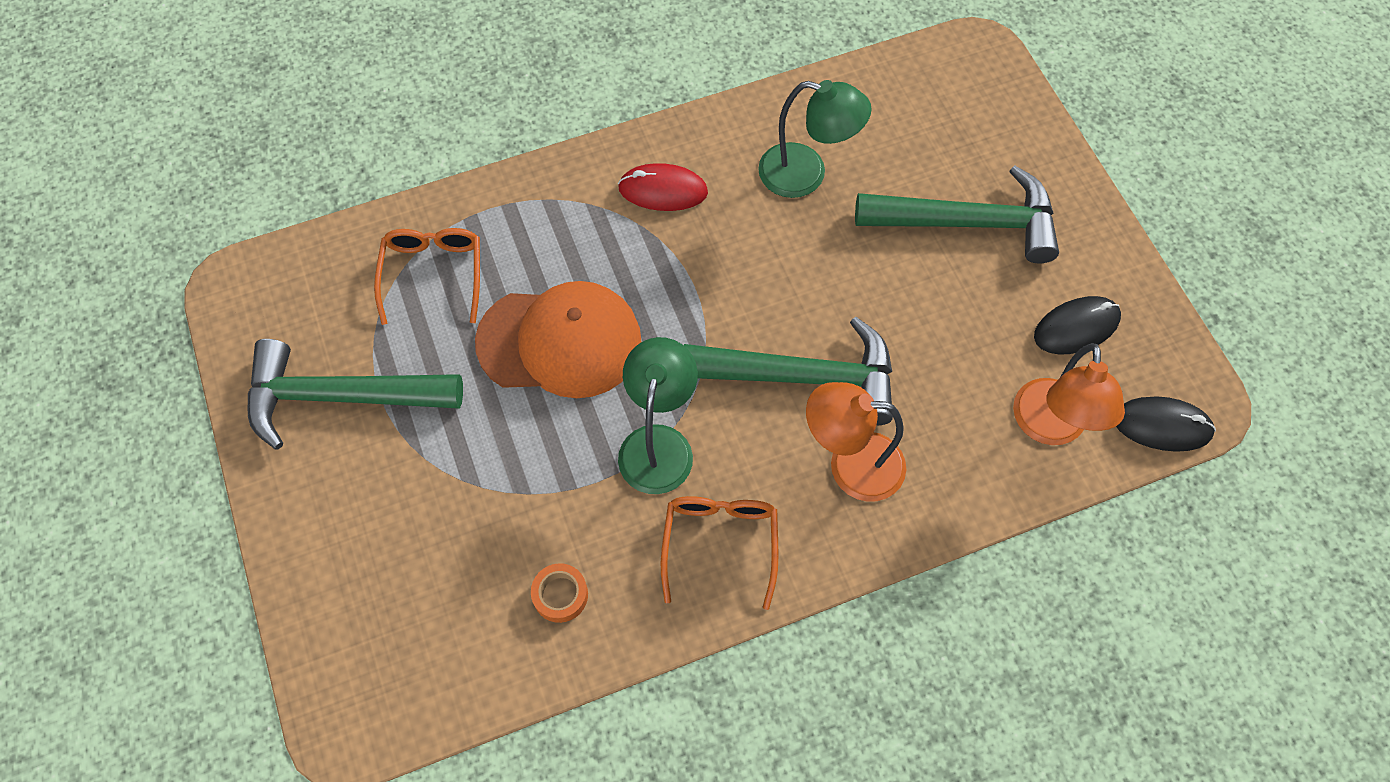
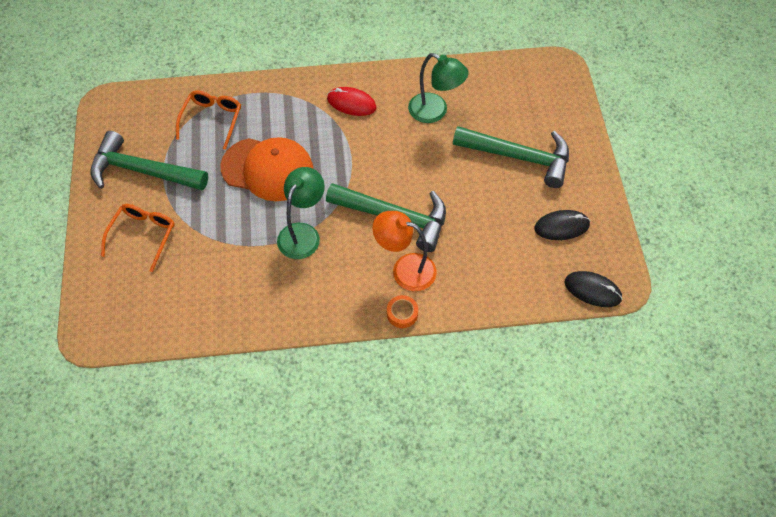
camera: 15 degrees right, 5 degrees down
(560, 595) = (223, 297): orange tape -> orange tape (402, 314)
(720, 543) = (318, 292): orange glasses -> orange glasses (143, 235)
(1050, 427) = (526, 276): orange lamp -> none

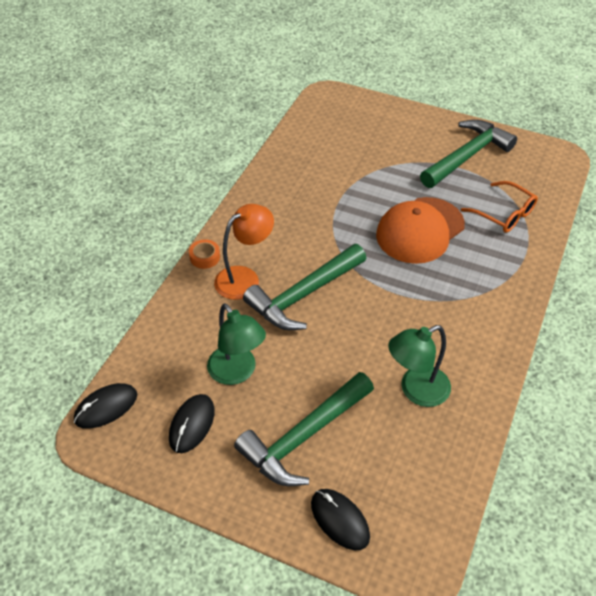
camera: 120 degrees right, 10 degrees down
(143, 235) = (398, 139): orange glasses -> none
(303, 233) = (332, 227): green lamp -> green lamp (237, 373)
(351, 103) = (469, 323): red mouse -> none
(559, 113) = (340, 520): none -> black mouse

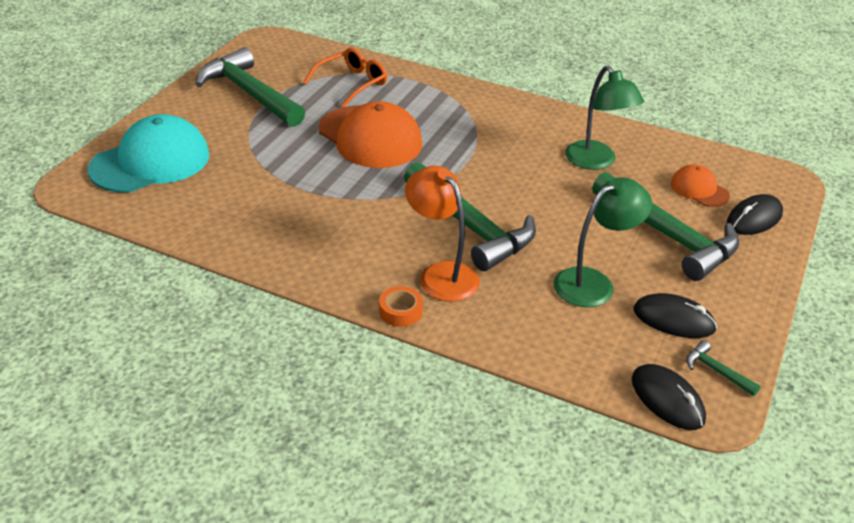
camera: 90 degrees left, 10 degrees down
(132, 446) = (716, 371): none -> green hammer
(360, 121) = (150, 162): none -> turquoise cap
(383, 476) = (699, 189): none -> orange cap

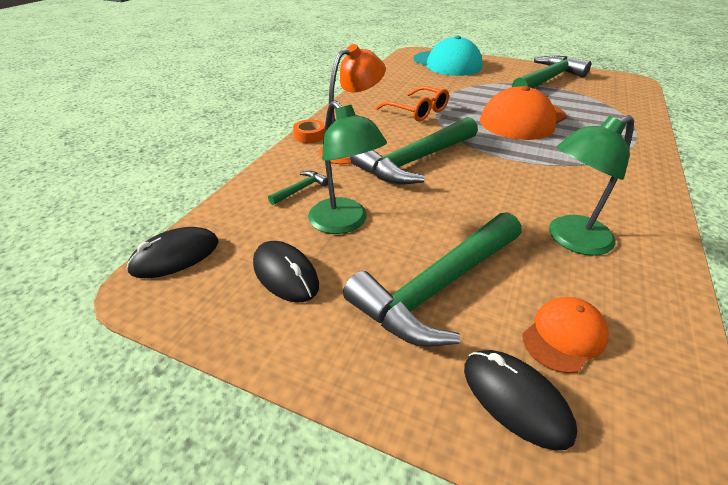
camera: 90 degrees right, 0 degrees up
(352, 83) = (600, 110): orange glasses -> orange glasses (418, 111)
(673, 320) = (285, 274): black mouse -> black mouse turned 60 degrees counterclockwise
(716, 371) = (200, 298): green hammer -> green hammer (301, 189)

